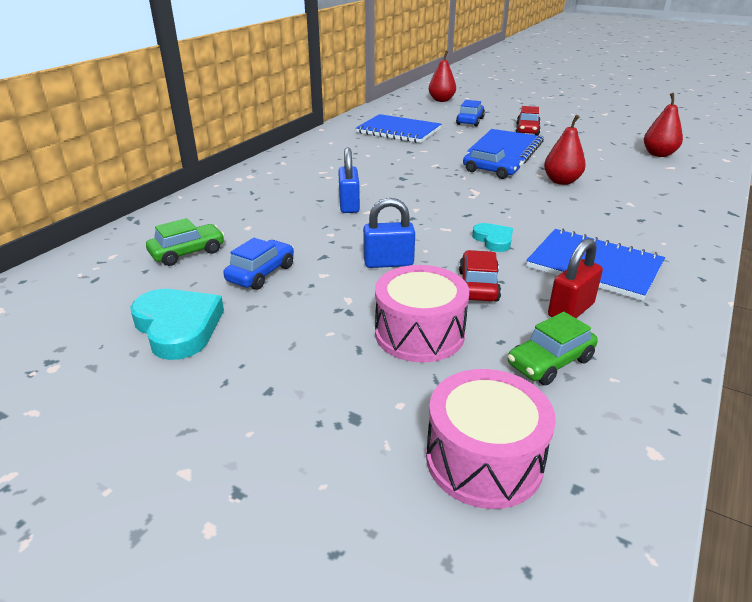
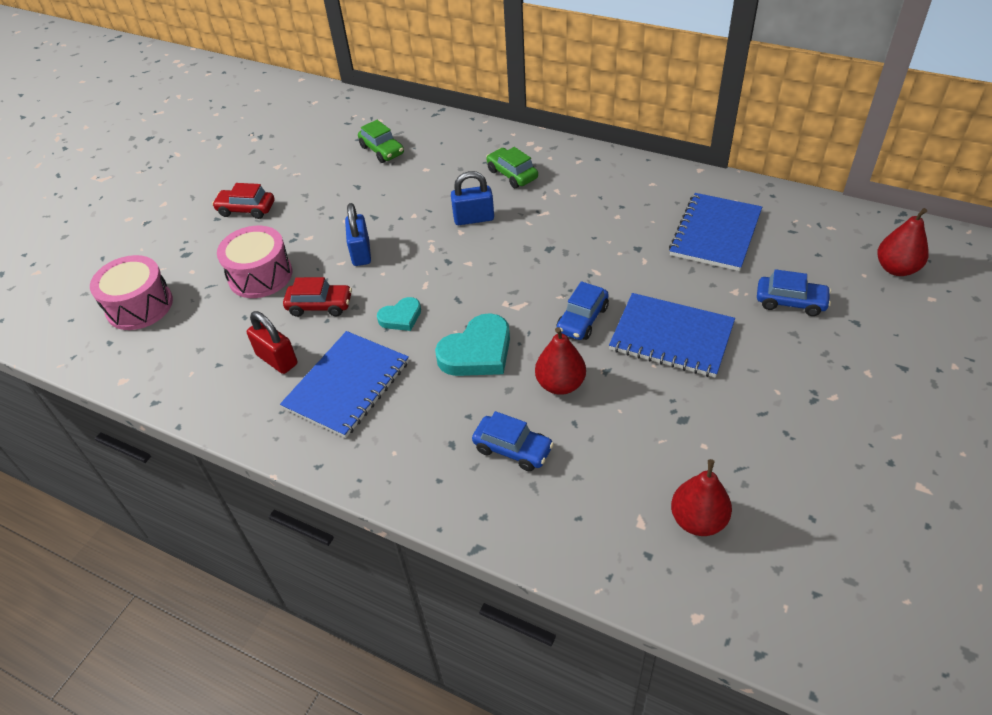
camera: 90 degrees right, 15 degrees up
(178, 327) = (285, 170): turquoise heart -> turquoise heart (477, 352)
(261, 273) = (349, 190): blue car -> blue car (513, 449)
(527, 130) = (768, 365): red car -> red car (246, 209)
(550, 362) = (215, 341): green car -> green car (512, 174)

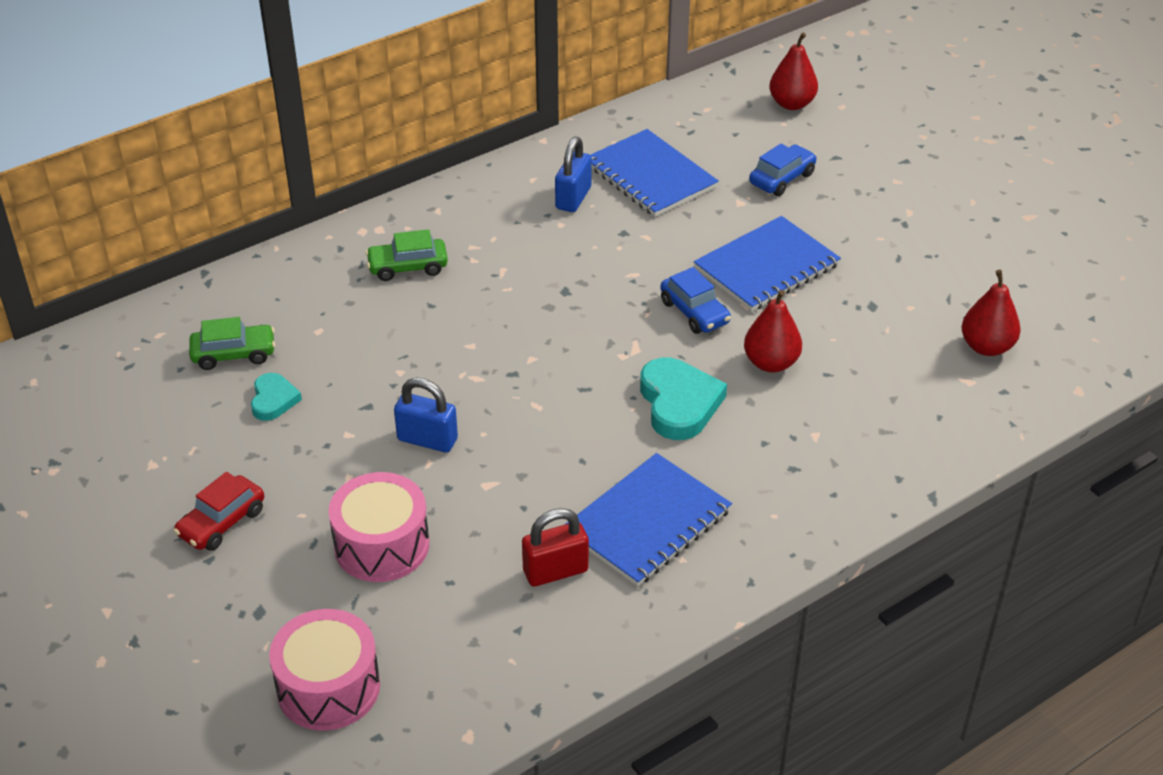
camera: 65 degrees left, 5 degrees down
(320, 305) = (492, 505): red car -> none
(347, 385) = (647, 522): blue notebook -> blue notebook turned 75 degrees clockwise
(401, 317) = (574, 443): turquoise heart -> turquoise heart (273, 400)
(474, 218) = (457, 326): blue padlock -> blue padlock (573, 198)
(513, 449) = (830, 427): blue car -> none

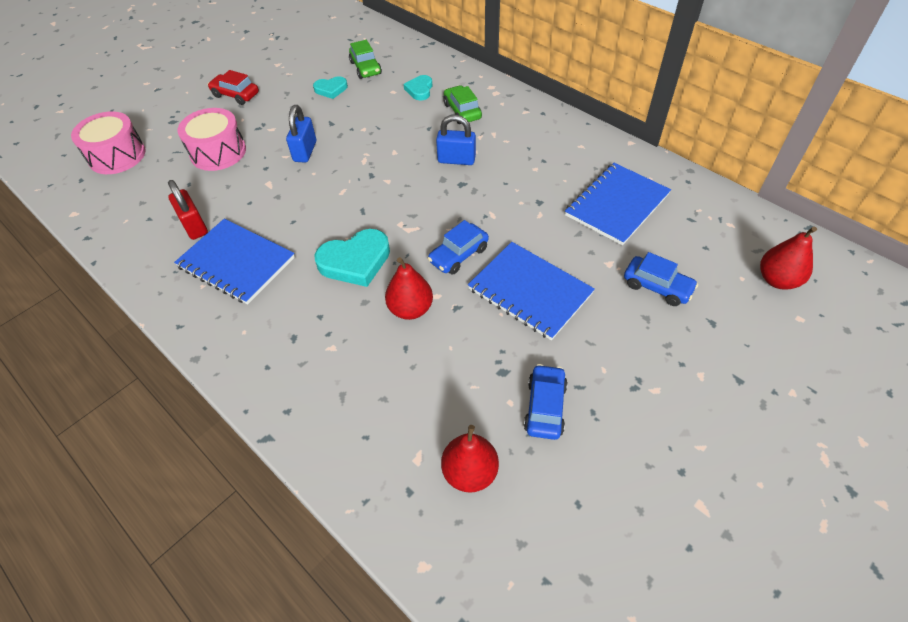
camera: 80 degrees right, 10 degrees up
(331, 302) = (419, 90): none -> turquoise heart
(573, 198) = (568, 169): blue padlock -> blue padlock (456, 160)
(919, 285) = (545, 407): none -> blue car

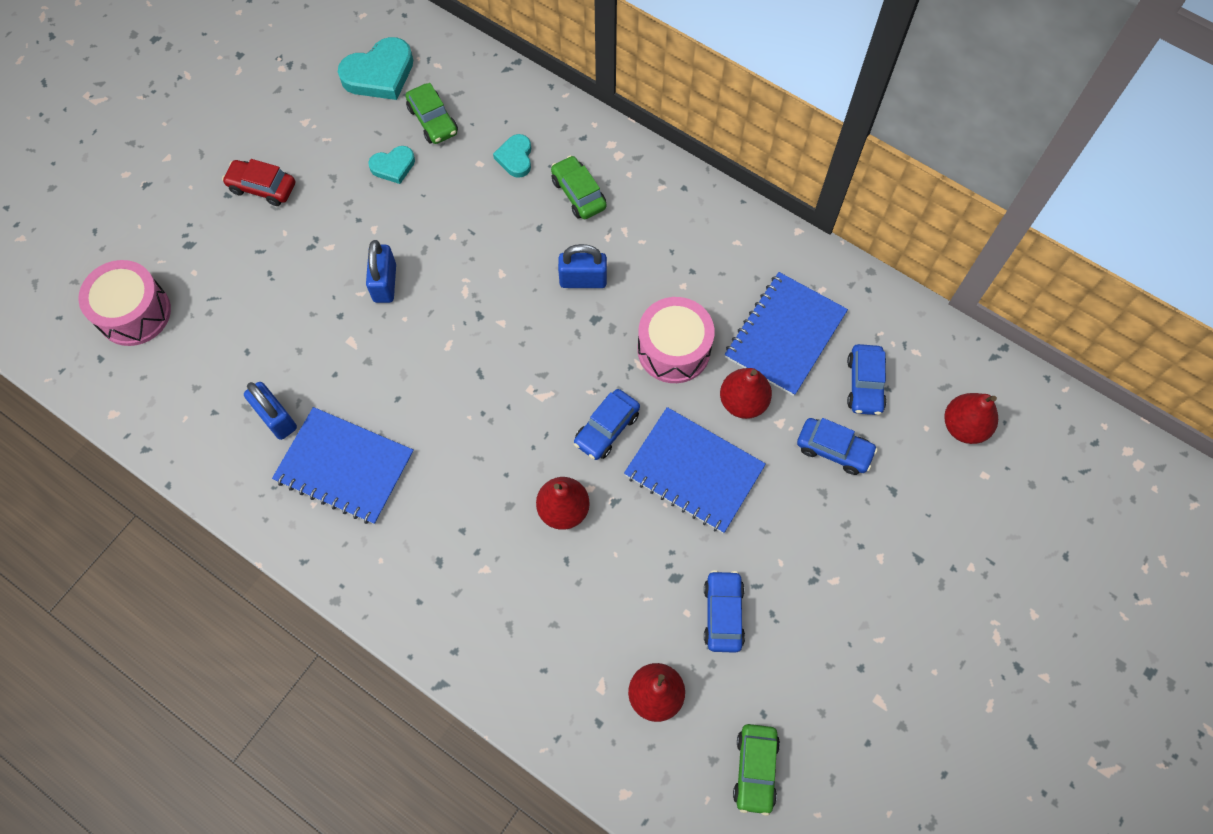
camera: 10 degrees left, 15 degrees up
(194, 226) = (276, 418): red padlock -> blue padlock
(218, 152) = (269, 294): pink drum -> pink drum (673, 349)
(355, 261) = (487, 450): turquoise heart -> turquoise heart (379, 74)
(565, 559) = (755, 769): none -> green car
(577, 246) = (743, 402): none -> red pear
(685, 243) = (864, 384): none -> blue car

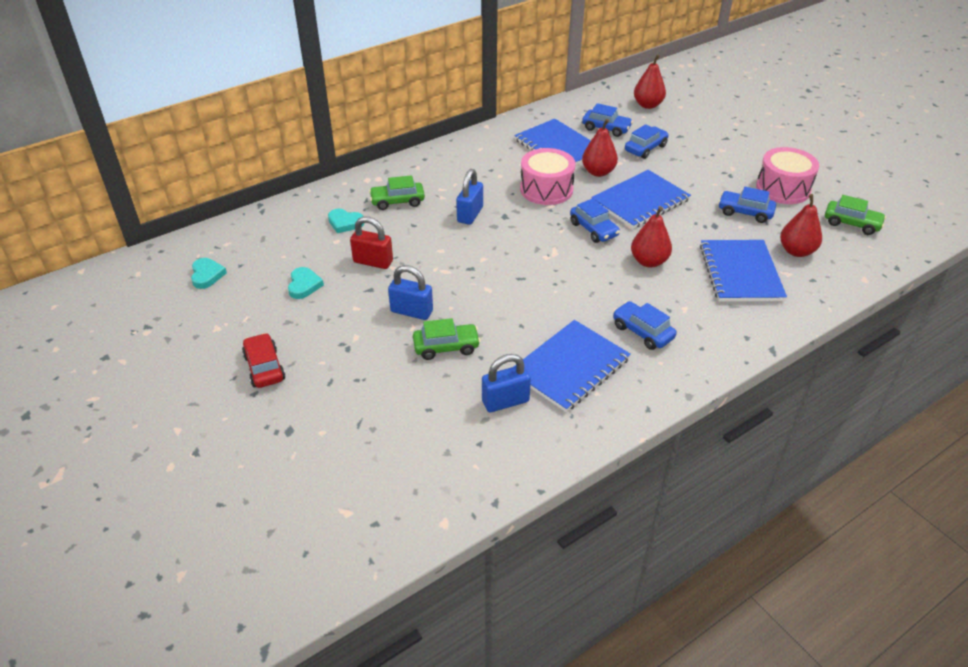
camera: 70 degrees left, 25 degrees down
(134, 313) = (339, 486): pink drum -> pink drum (783, 188)
(262, 187) = (264, 367): red car -> red car turned 120 degrees clockwise
(379, 74) = (207, 275): turquoise heart -> turquoise heart, size x0.58
(426, 530) = (642, 332): none -> blue car
(433, 120) = (277, 256): green car -> green car (446, 347)
(455, 214) = (373, 262): none -> red padlock
(580, 627) = (740, 272): none -> blue notebook

